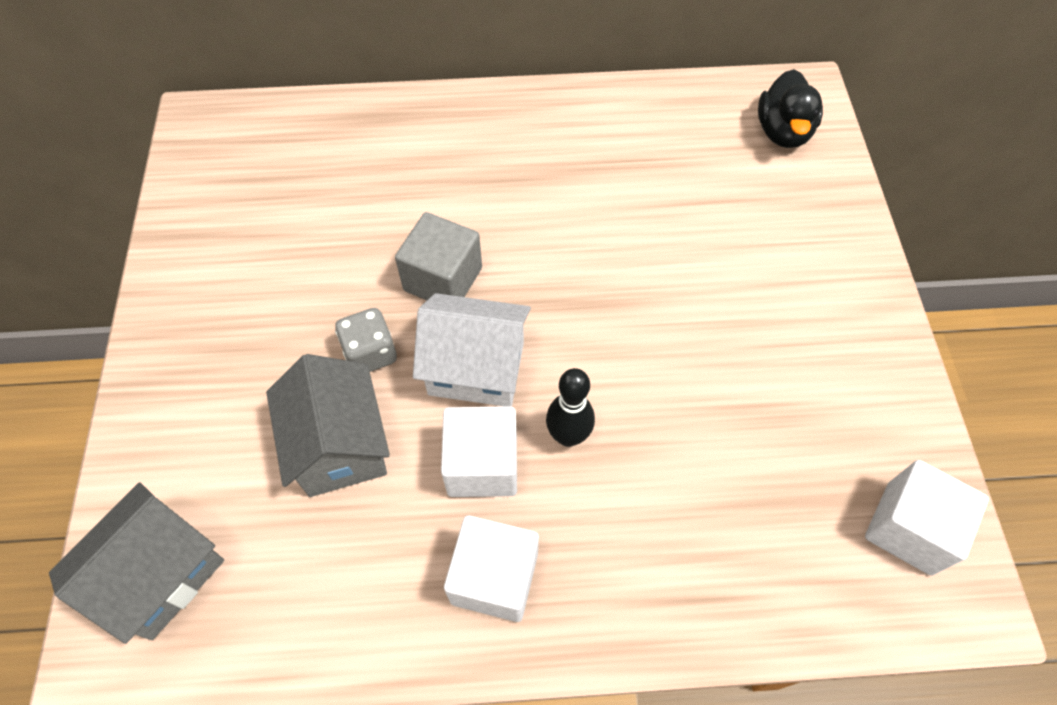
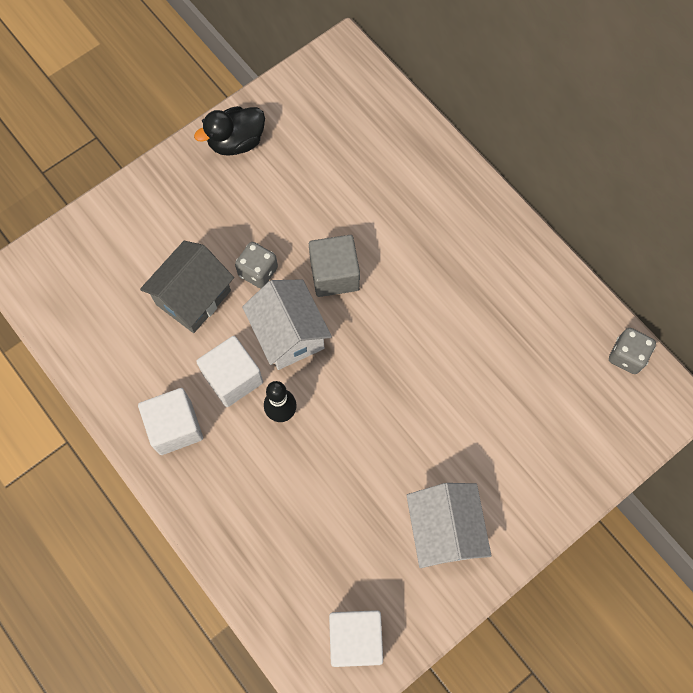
camera: 55 degrees right, 10 degrees up
(160, 574) = (72, 267): grey house -> none
(733, 95) = (627, 356): none -> grey dice
(783, 132) = (618, 408): black duck -> black duck (236, 142)
(824, 355) = (444, 530): none -> white house

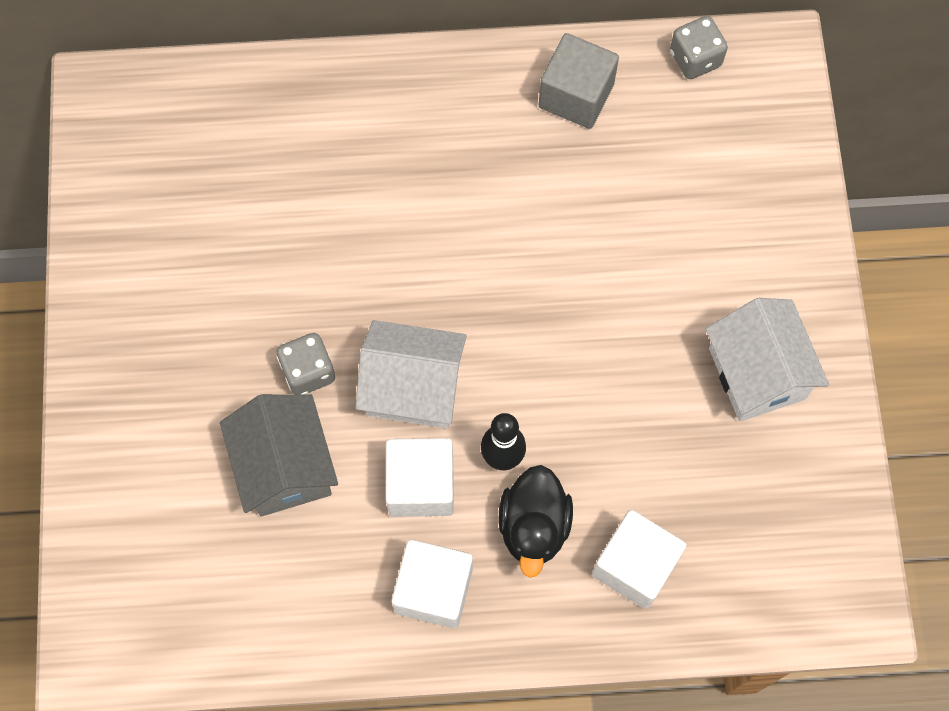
camera: 55 degrees left, 0 degrees up
(236, 142) = (118, 288): black duck -> black duck (534, 526)
(334, 274) = (377, 290): grey cube -> grey cube (576, 95)
(355, 638) = (813, 545): white cube -> white cube (635, 565)
(444, 530) = (757, 373): white house -> white house turned 45 degrees clockwise

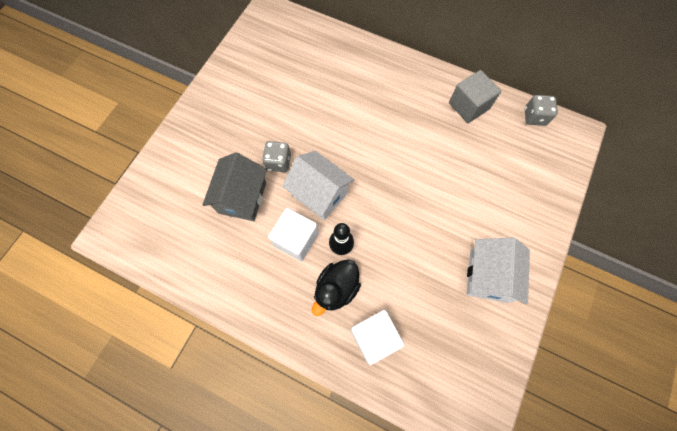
camera: 30 degrees right, 0 degrees up
(433, 589) = (272, 291): white cube -> none

